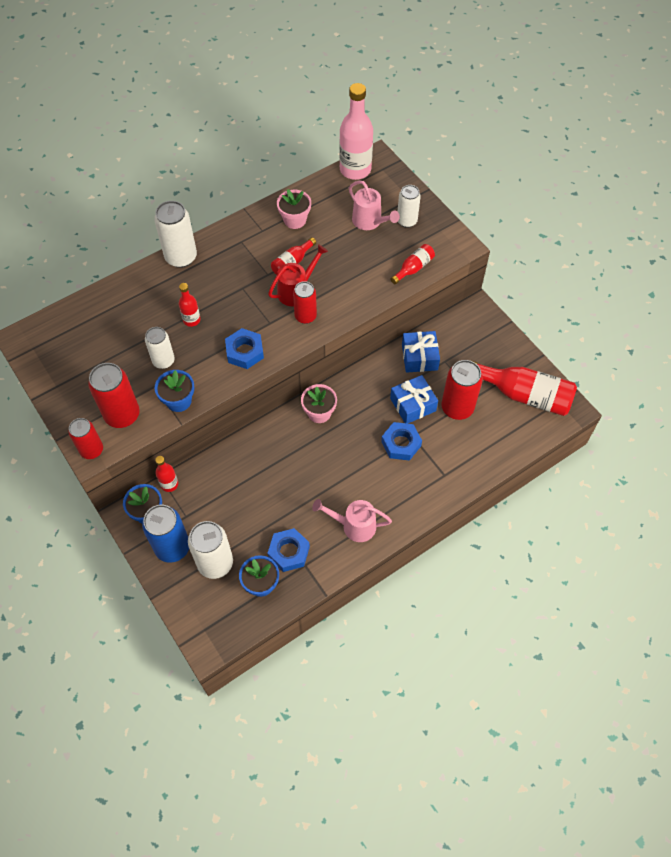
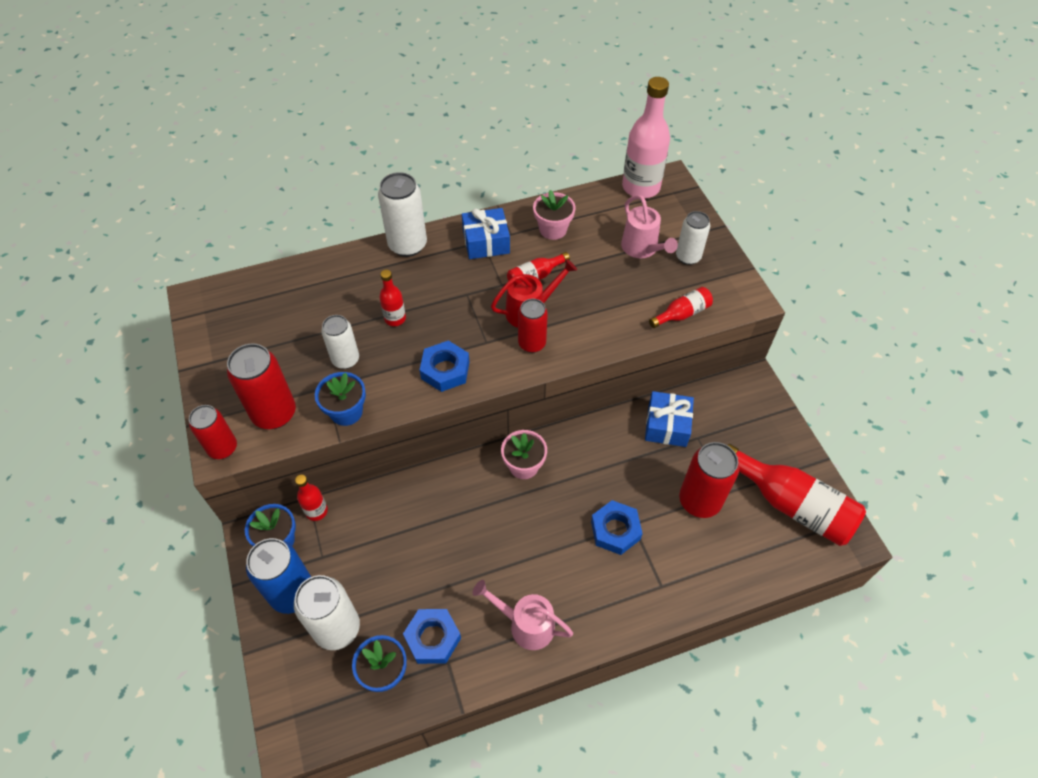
camera: 15 degrees right, 5 degrees down
(413, 404) = (643, 483): blue gift -> blue gift (486, 242)

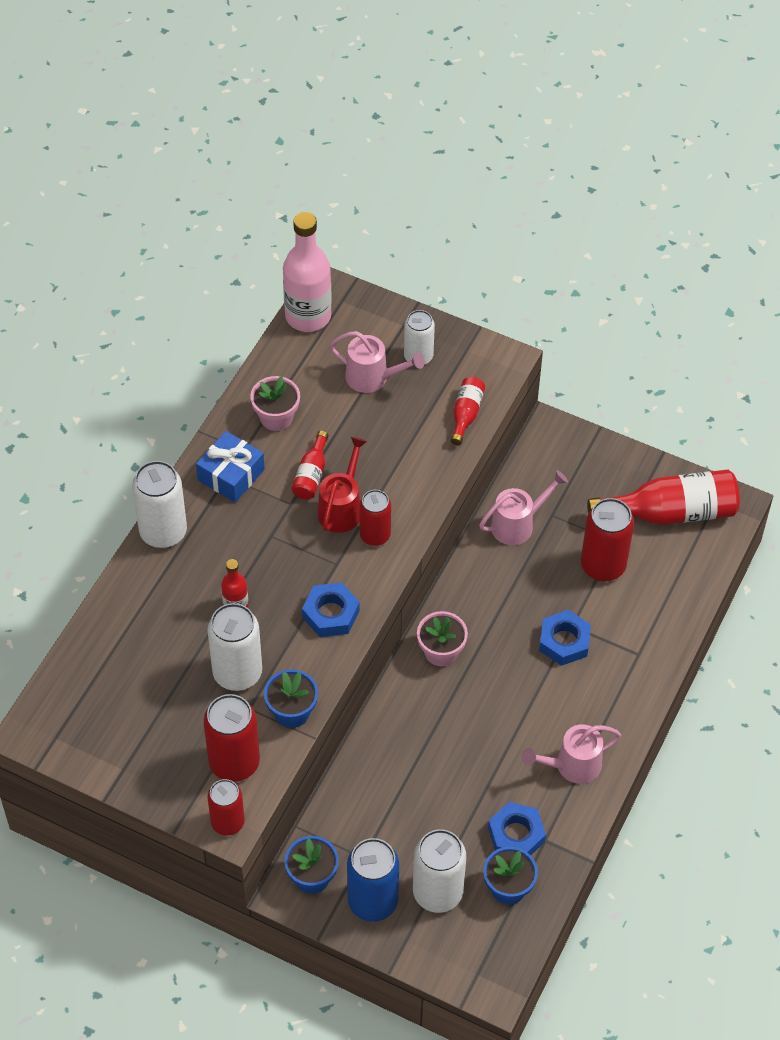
camera: 45 degrees left, 0 degrees up
(316, 511) = (315, 830): red bottle -> none
(345, 359) = (237, 673): white can -> white can, size x1.54
(667, 425) = (518, 524): blue gift -> pink watering can

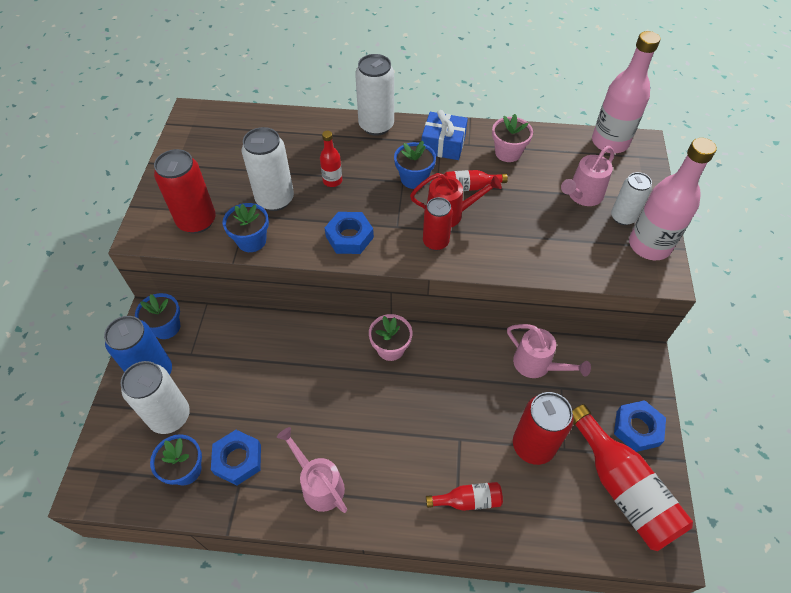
camera: 70 degrees right, 0 degrees up
(227, 822) = (144, 233): red can -> none
(272, 523) = (414, 179): none -> blue flower pot
(373, 378) = (582, 196): pink watering can -> pink watering can turned 45 degrees clockwise
(464, 353) = (649, 245): none -> pink bottle
(466, 414) = (589, 266): red bottle -> red bottle (468, 500)
(564, 641) = (441, 438): blue nut -> blue nut (637, 428)

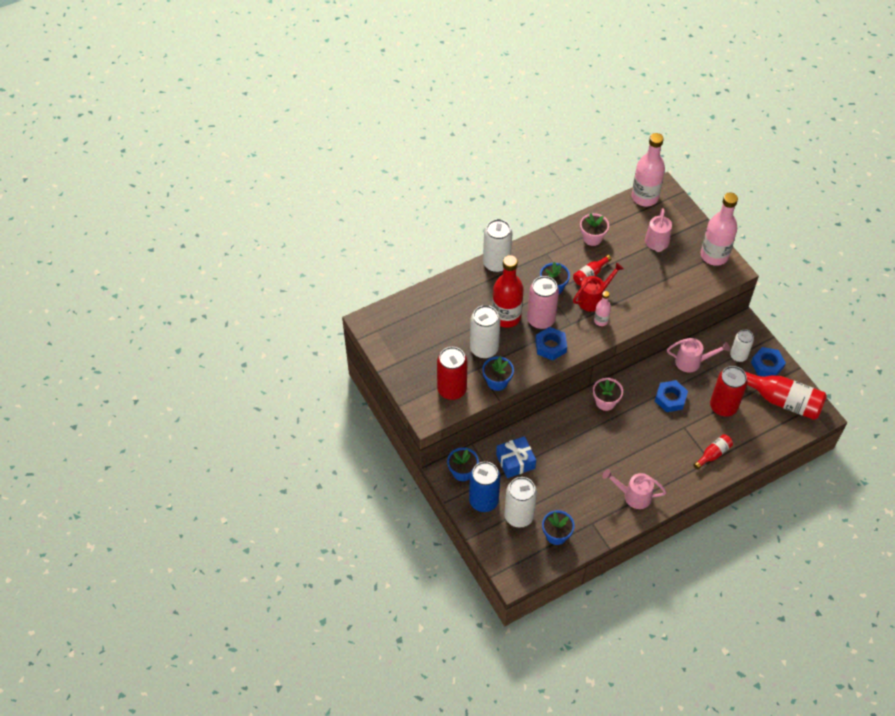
camera: 35 degrees left, 0 degrees up
(238, 459) = (579, 512): blue nut -> blue nut (670, 398)
(332, 181) = (506, 317): red bottle -> red bottle, size x2.01
(367, 204) = (541, 320): none -> pink can
(435, 242) = (601, 320): red can -> pink bottle
(443, 144) = (549, 254): blue gift -> blue gift (515, 461)
(622, 217) = (688, 245): white can -> white can (738, 356)

